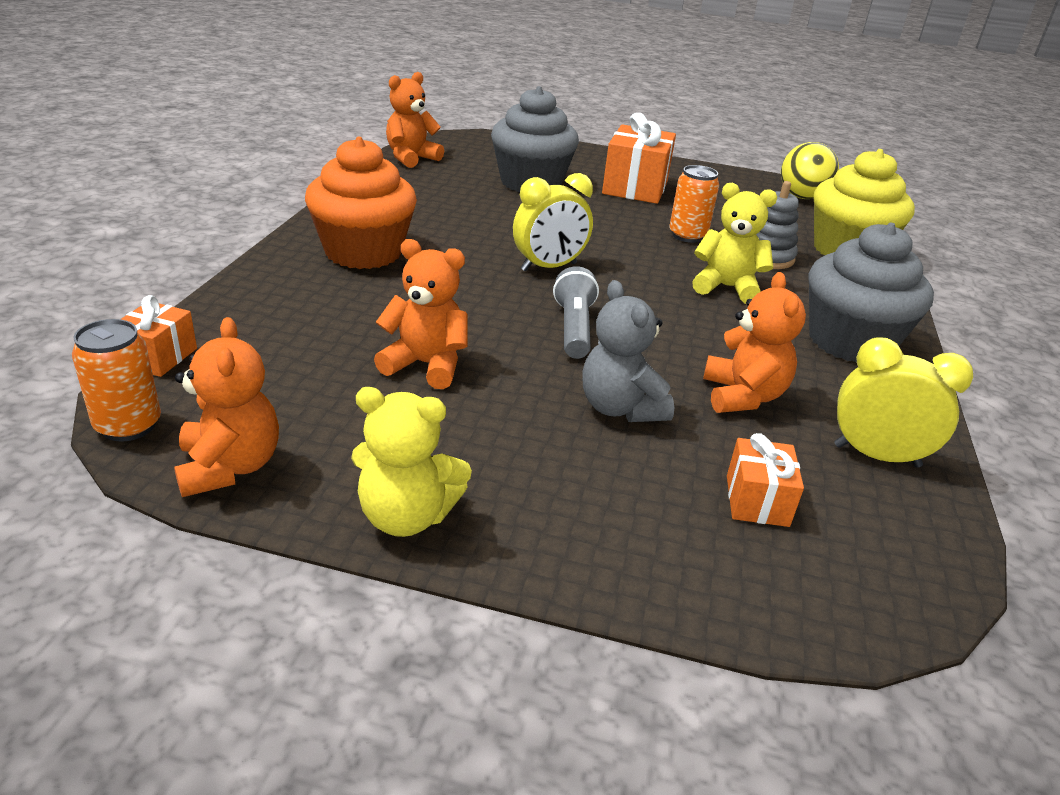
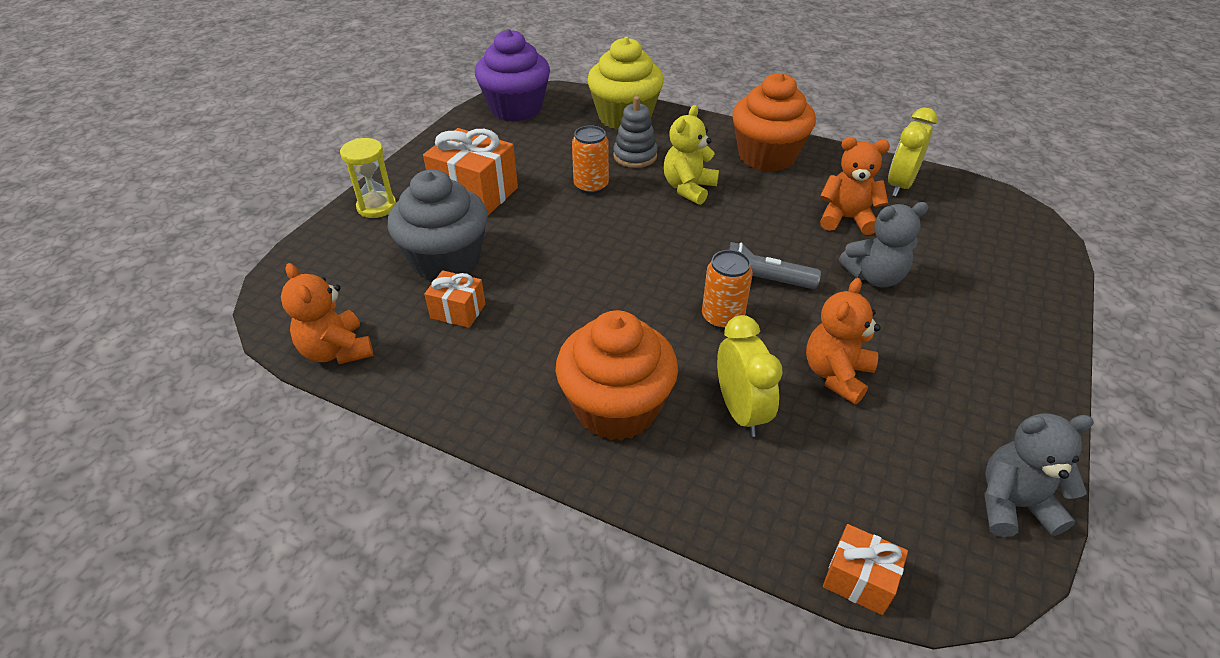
camera: 75 degrees left, 10 degrees up
(128, 426) = (979, 588): orange can -> orange can (722, 318)
(230, 467) = (1012, 504): orange teddy bear -> grey teddy bear
(406, 516) = (1031, 399): yellow teddy bear -> none
(549, 267) = (652, 277): yellow clock -> yellow clock (740, 411)
(589, 156) = (377, 207): none -> yellow hourglass
(757, 500) = (959, 241): orange gift -> orange gift (458, 311)
(802, 197) = (516, 108): yellow ball -> purple cupcake
(850, 342) = (767, 156): grey cupcake -> orange cupcake

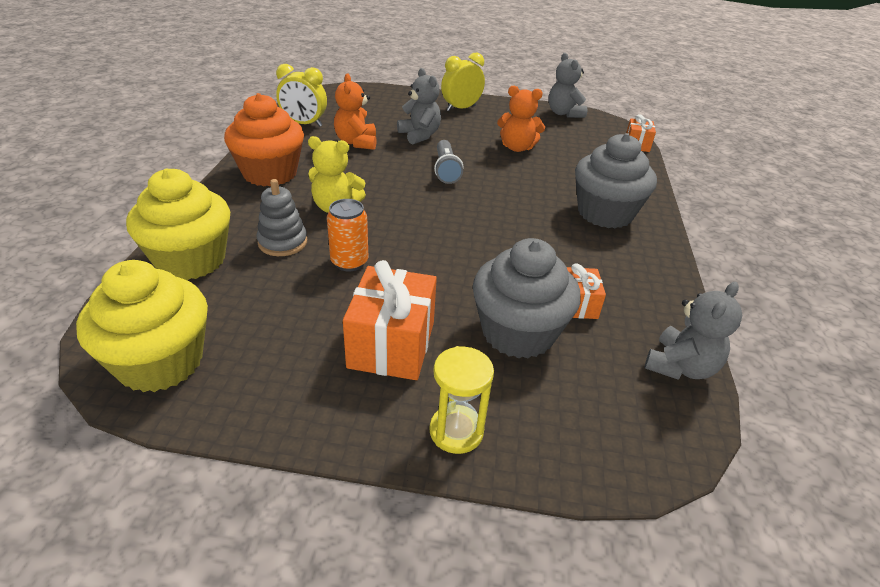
camera: 110 degrees left, 5 degrees down
(337, 350) = (680, 367): orange teddy bear -> grey teddy bear
(516, 108) = (160, 362): purple cupcake -> yellow cupcake
(616, 408) = (605, 213): orange cupcake -> grey cupcake
(722, 318) = (495, 183): orange can -> none
(740, 411) = (569, 173): yellow clock -> yellow clock (461, 108)

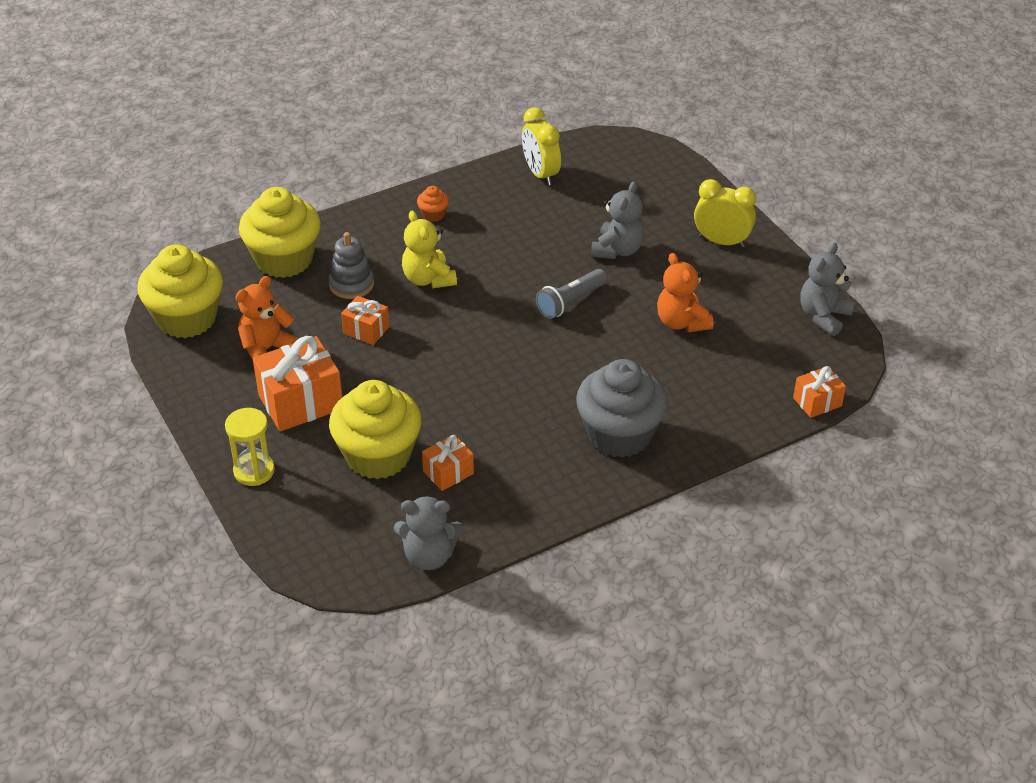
camera: 55 degrees right, 5 degrees up
(270, 173) = (433, 214): orange cupcake -> orange cupcake, size x0.41
(349, 262) = (366, 330): orange can -> orange gift
(356, 142) = (549, 223): orange teddy bear -> orange teddy bear (267, 349)
(518, 333) = (378, 455): grey cupcake -> yellow cupcake

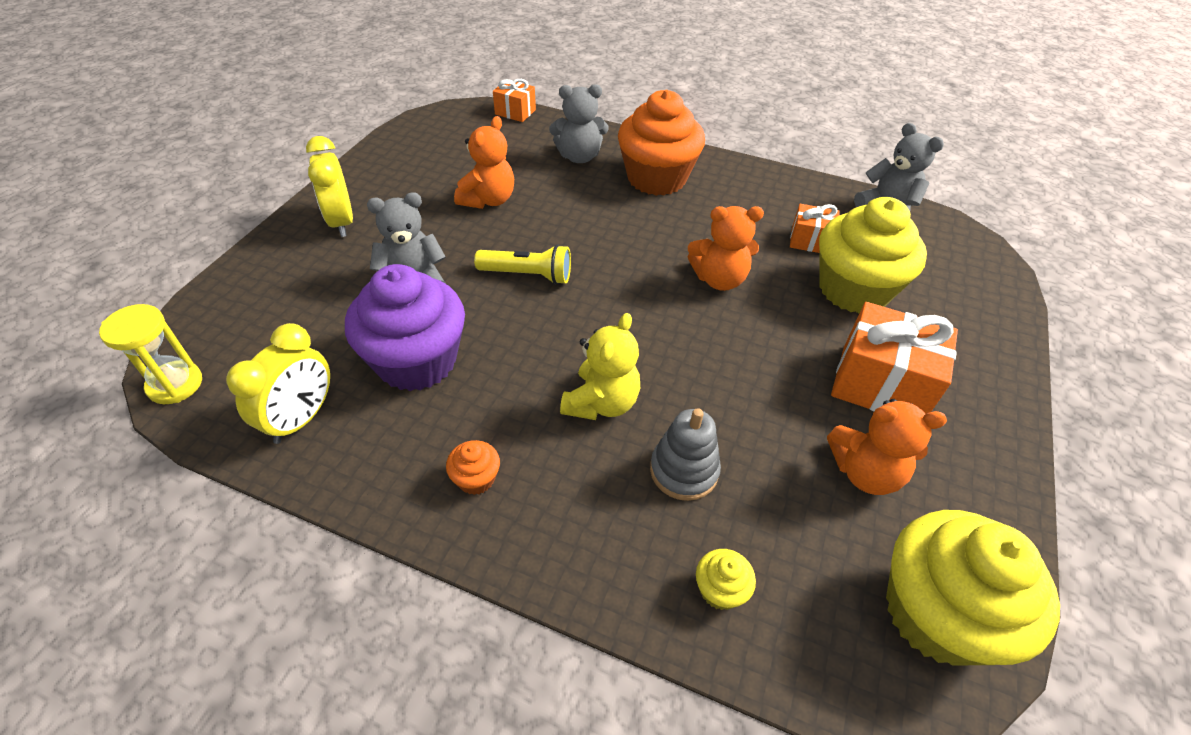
camera: 130 degrees left, 5 degrees up
(254, 471) = (985, 358): yellow hourglass -> yellow hourglass (175, 384)
(284, 259) = (720, 590): yellow cupcake -> yellow cupcake, size x0.41
(366, 330) = (734, 402): orange gift -> none
(466, 391) = (719, 279): none -> orange teddy bear
(540, 225) = (417, 361): none -> purple cupcake
(570, 302) = (527, 275): grey flashlight -> yellow flashlight
(619, 434) = (656, 178): grey cupcake -> orange cupcake
(823, 316) = (408, 138): grey teddy bear -> grey teddy bear (579, 156)

